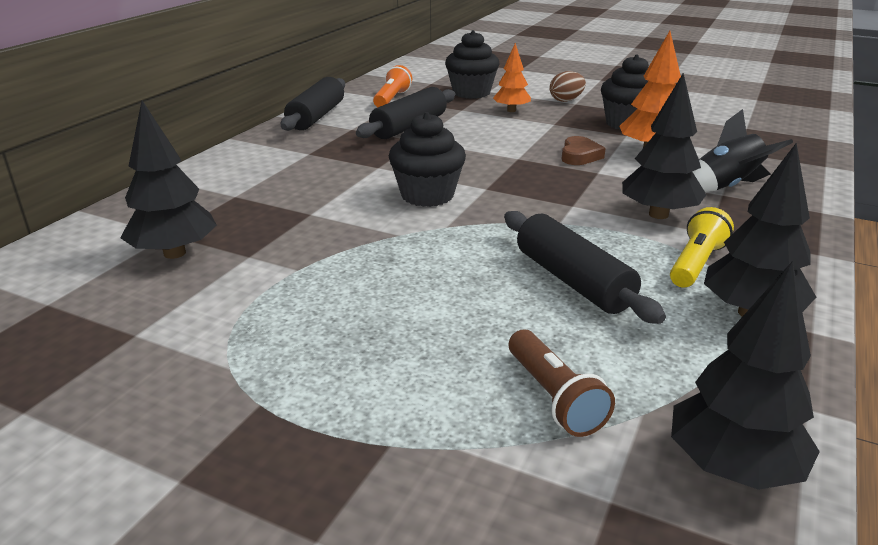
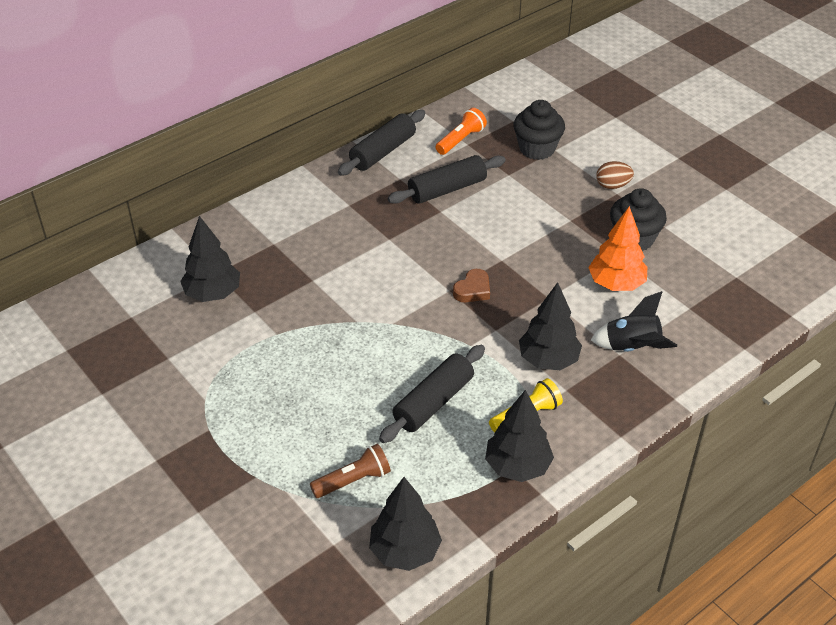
camera: 25 degrees right, 15 degrees up
(427, 195) = (402, 285): black cupcake -> none
(511, 110) = (550, 188): orange tree -> none
(554, 397) = (353, 480): brown flashlight -> brown flashlight turned 120 degrees counterclockwise
(573, 281) = (433, 402): black rolling pin -> black rolling pin turned 45 degrees clockwise
(579, 156) = (552, 272): brown heart -> brown heart (473, 290)

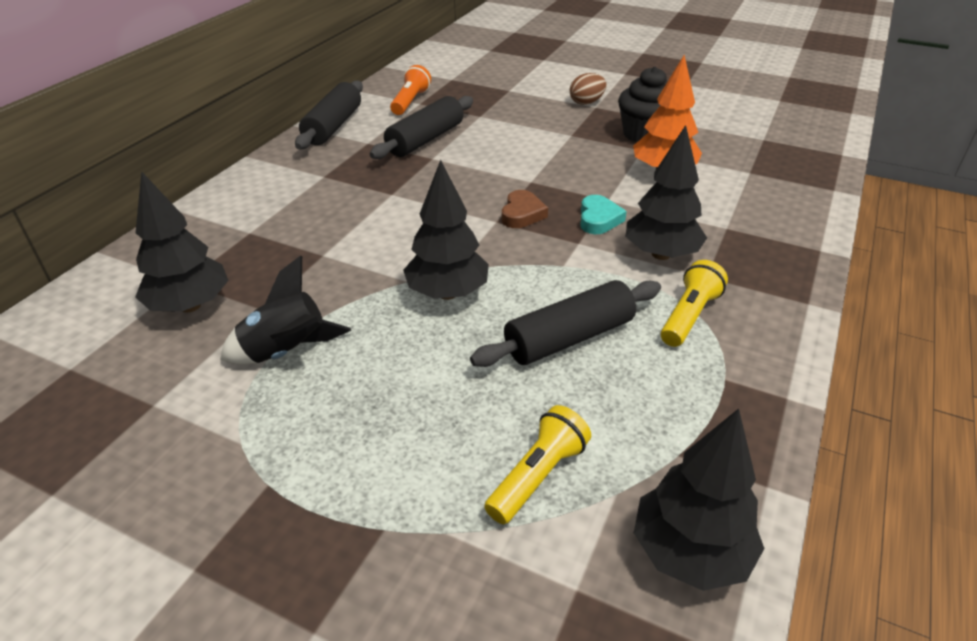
camera: 25 degrees left, 5 degrees down
(353, 480) = (538, 475): brown flashlight -> yellow flashlight
(433, 402) = (569, 338): black rolling pin -> black rolling pin turned 45 degrees clockwise
(517, 467) = (732, 376): black tree -> black tree (447, 293)
(527, 314) = (599, 219): none -> turquoise heart
(537, 149) = (491, 93): black cupcake -> none
(632, 348) = (733, 218): black rocket -> black rocket (287, 352)

